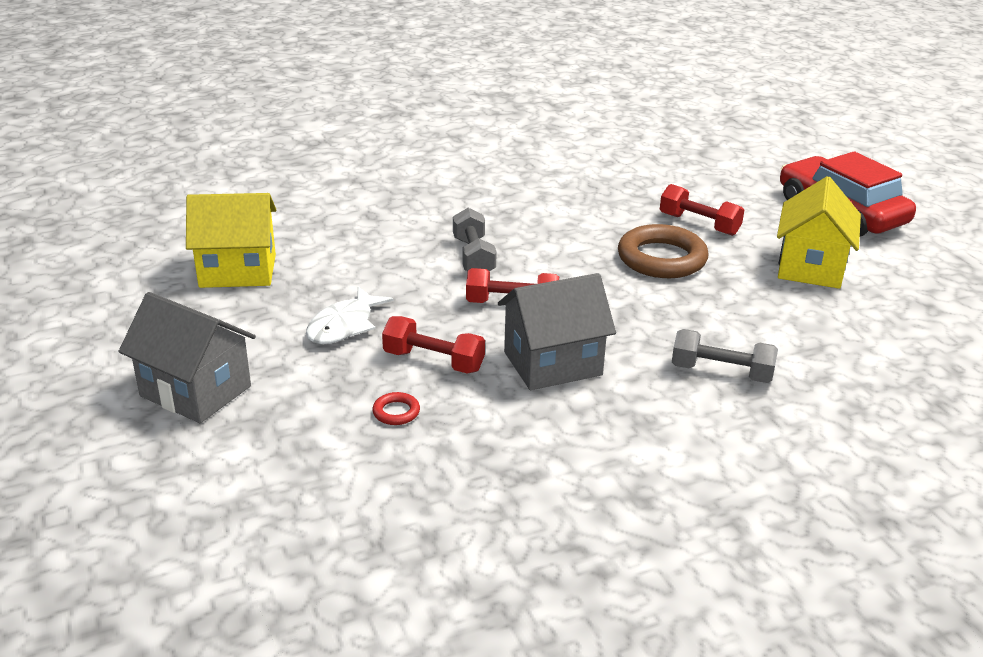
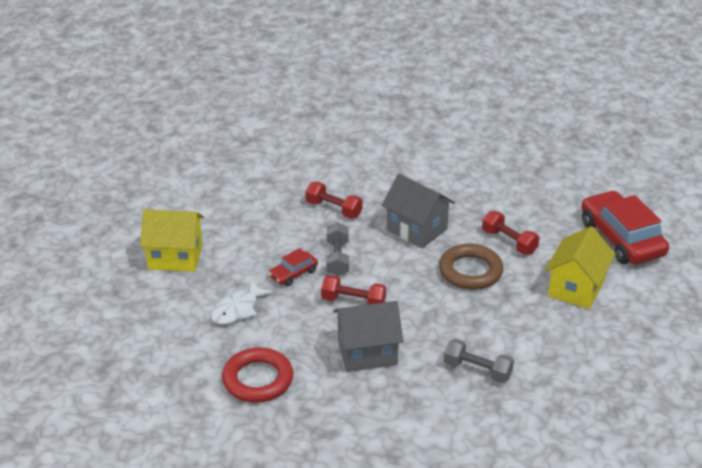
camera: 10 degrees right, 5 degrees up
(195, 391) = (137, 351): grey house -> grey house (416, 229)
(396, 412) = (258, 379): red ring -> red ring, size x2.36
(416, 278) = (293, 274): none -> red car
(433, 361) = (290, 343): red dumbbell -> red dumbbell (334, 209)

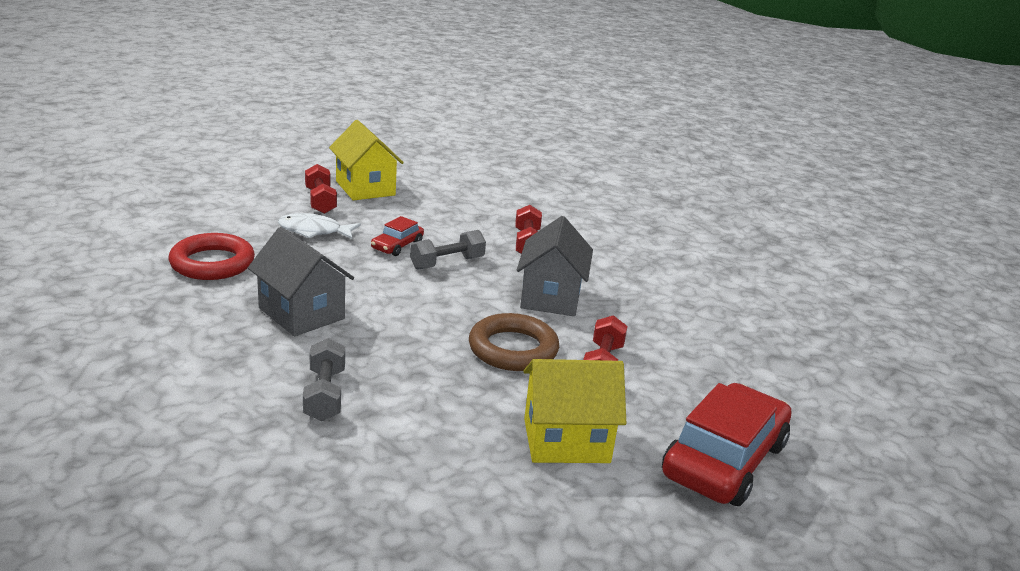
camera: 55 degrees right, 10 degrees down
(293, 274) = (397, 246): red car -> red car turned 75 degrees counterclockwise
(353, 302) = (382, 287): red dumbbell -> red dumbbell (320, 201)

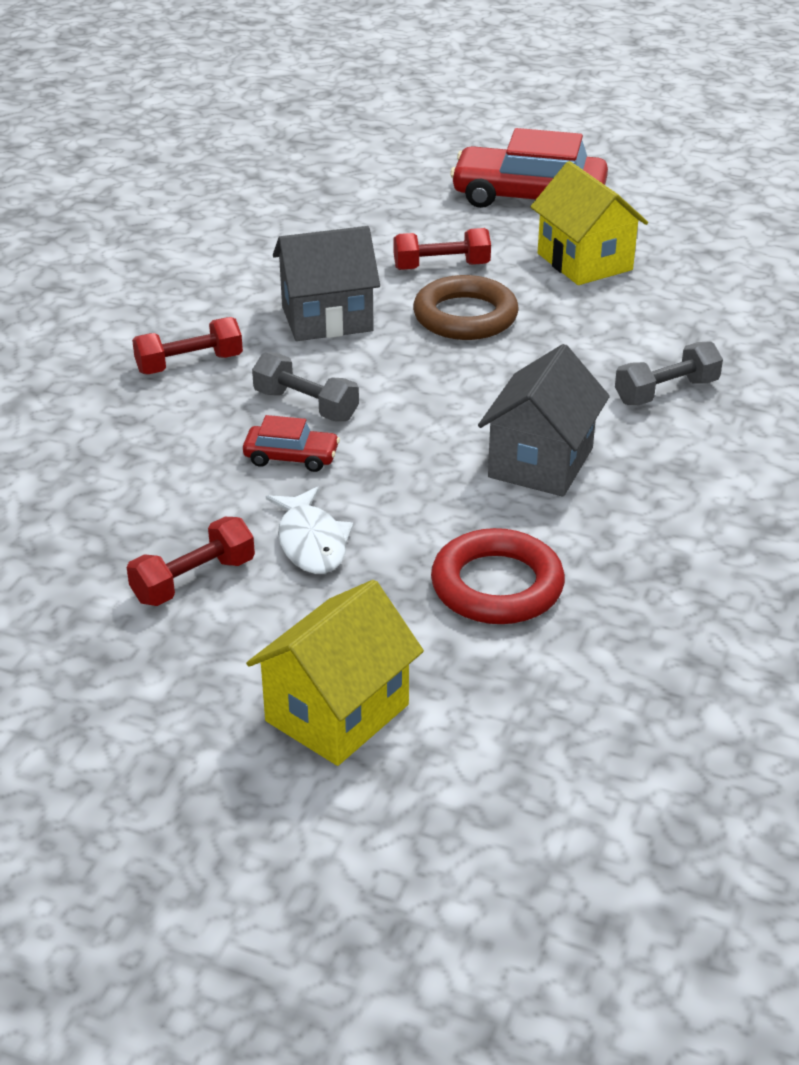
camera: 110 degrees left, 10 degrees up
(365, 188) = (98, 556): yellow house -> yellow house (337, 713)

